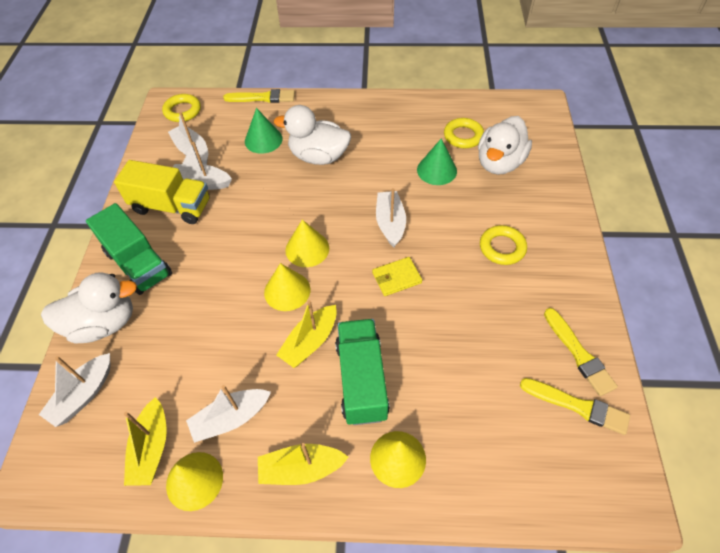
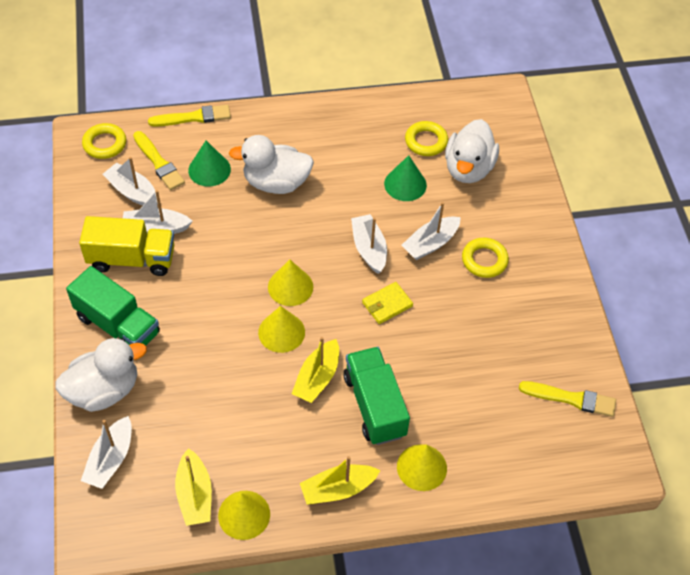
camera: 15 degrees left, 0 degrees up
(231, 418) = (261, 458): white boat -> white boat (430, 244)
(579, 354) = (567, 353): yellow brush -> yellow brush (159, 163)

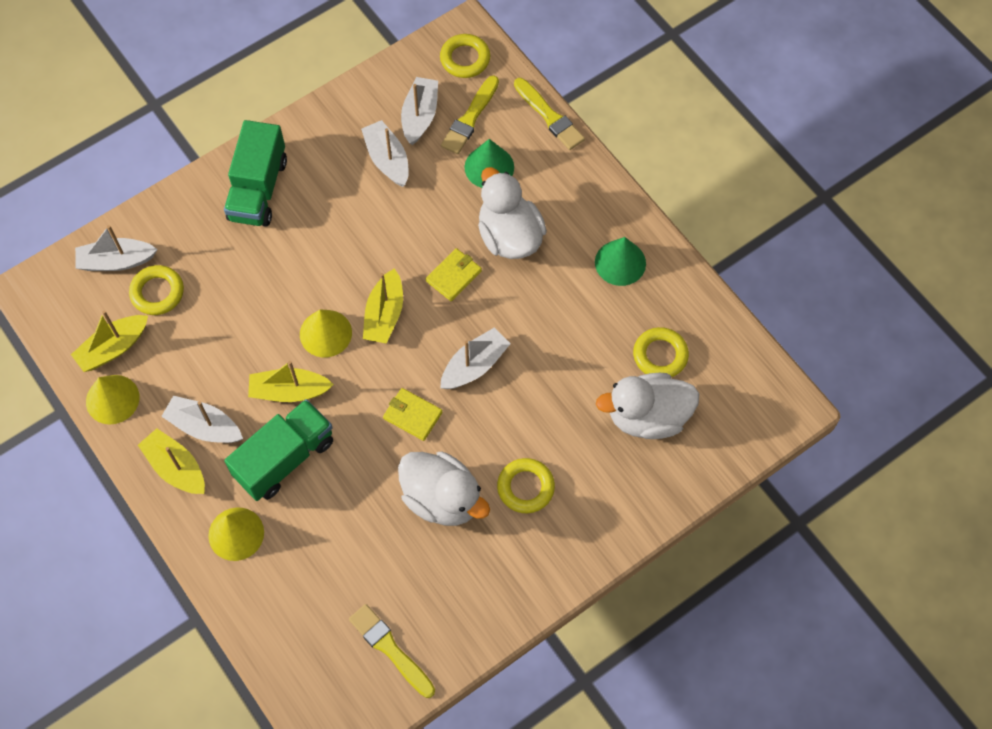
camera: 65 degrees right, 10 degrees up
(104, 390) = (183, 217): white duck -> white duck (442, 499)
(132, 259) = (339, 159): yellow truck -> none
(163, 439) = (157, 292): none -> yellow ring
(286, 230) = (454, 276): none -> yellow wallet
(290, 286) = (384, 314): yellow cone -> yellow boat
(405, 184) = (584, 361): green cone -> green cone (620, 262)
(430, 244) = (516, 423): white boat -> white boat (204, 426)
(571, 399) = (390, 649): yellow brush -> yellow brush turned 150 degrees clockwise

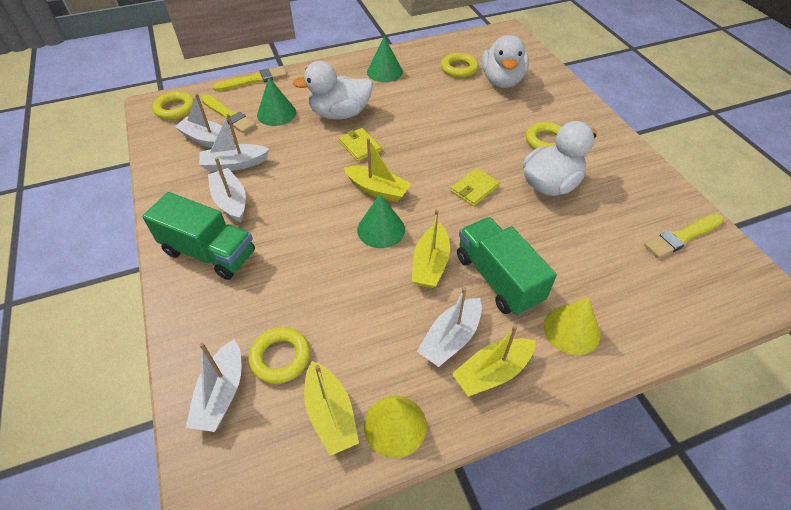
camera: 75 degrees left, 15 degrees down
(325, 333) = (381, 229): yellow cone -> green cone
(474, 365) = (440, 149): white boat -> white boat (231, 201)

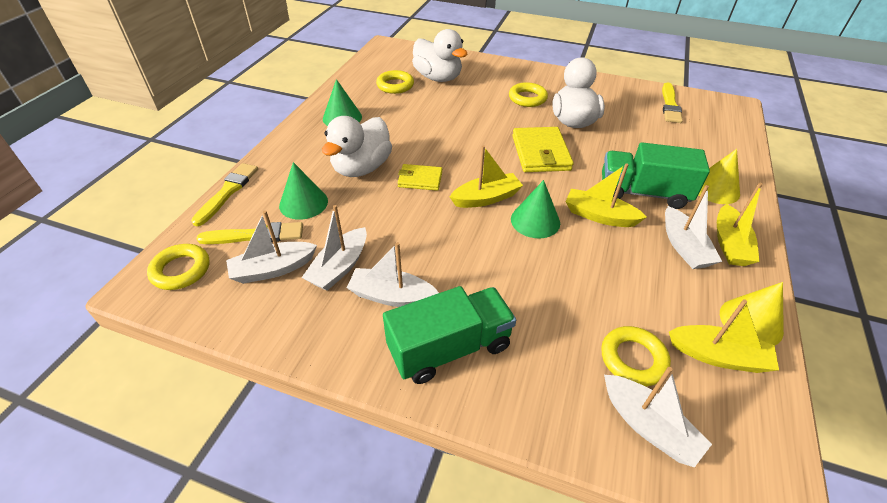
camera: 50 degrees left, 5 degrees down
(430, 264) = (599, 216): yellow boat -> yellow boat turned 150 degrees clockwise
(474, 189) = (540, 153): yellow wallet -> yellow wallet, size x1.66

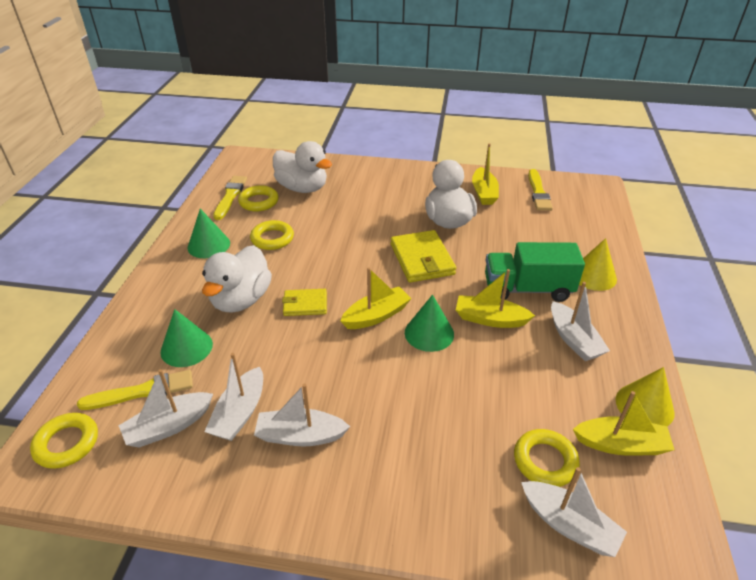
camera: 10 degrees left, 5 degrees down
(227, 192) = (99, 347): yellow brush -> yellow brush (230, 196)
(449, 348) = (369, 480): green truck -> none
(527, 98) = (398, 201): yellow ring -> yellow ring (272, 238)
(729, 244) = (614, 330): yellow boat -> yellow boat (484, 193)

